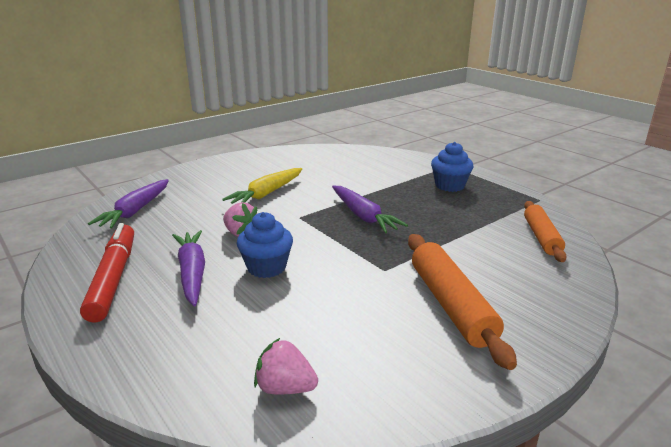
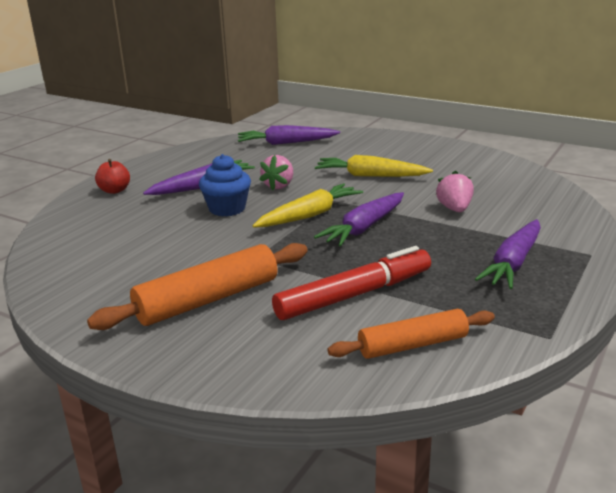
camera: 70 degrees right, 0 degrees up
(113, 278) = (181, 167): red marker -> red marker (354, 295)
(126, 335) = (115, 190): none -> red apple
(285, 388) = (70, 251): pink strawberry -> pink strawberry (454, 209)
(320, 232) = (309, 215): none -> yellow carrot
(449, 186) = (513, 263): blue cupcake -> purple carrot

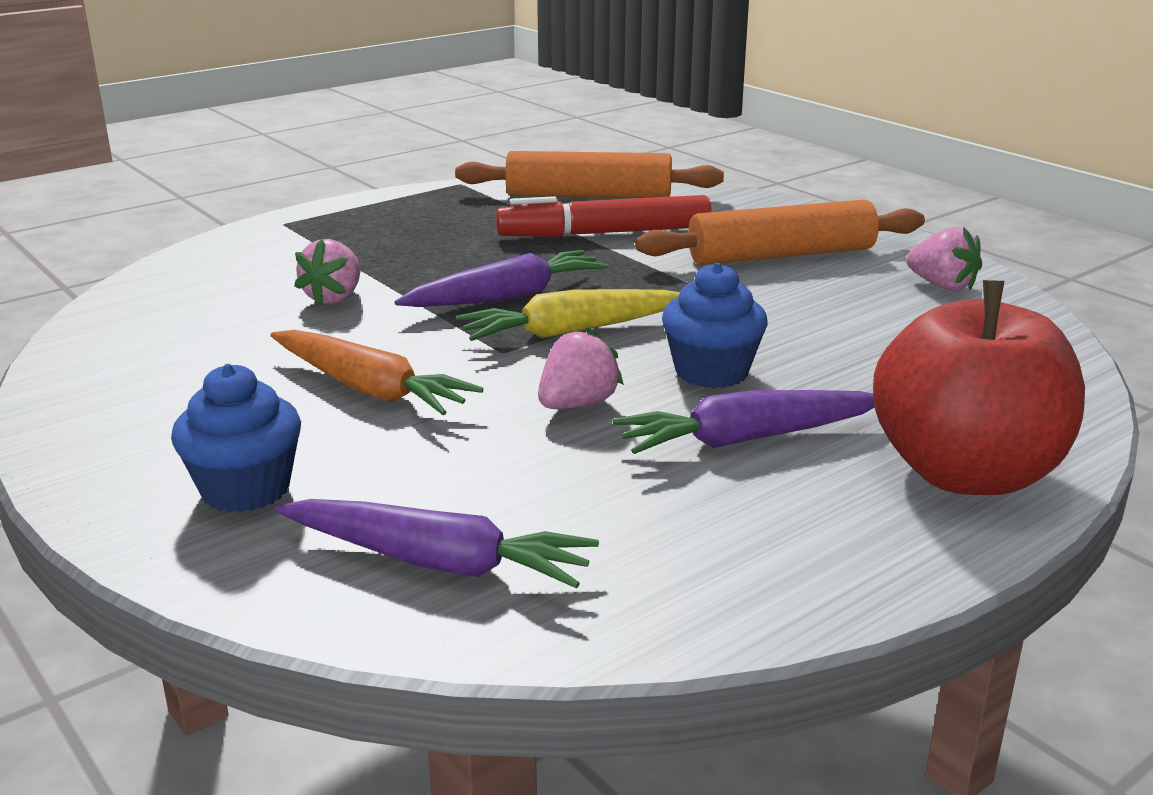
camera: 160 degrees left, 0 degrees up
(89, 293) = (942, 286): none -> pink strawberry
(115, 190) = (965, 473): red apple -> red apple, size x2.34
(366, 146) = (245, 489): none -> blue cupcake
(370, 176) = (369, 389): yellow carrot -> orange carrot
(413, 345) = (588, 196): orange rolling pin -> orange rolling pin, size x1.50
(513, 263) = (385, 230): purple carrot -> none

